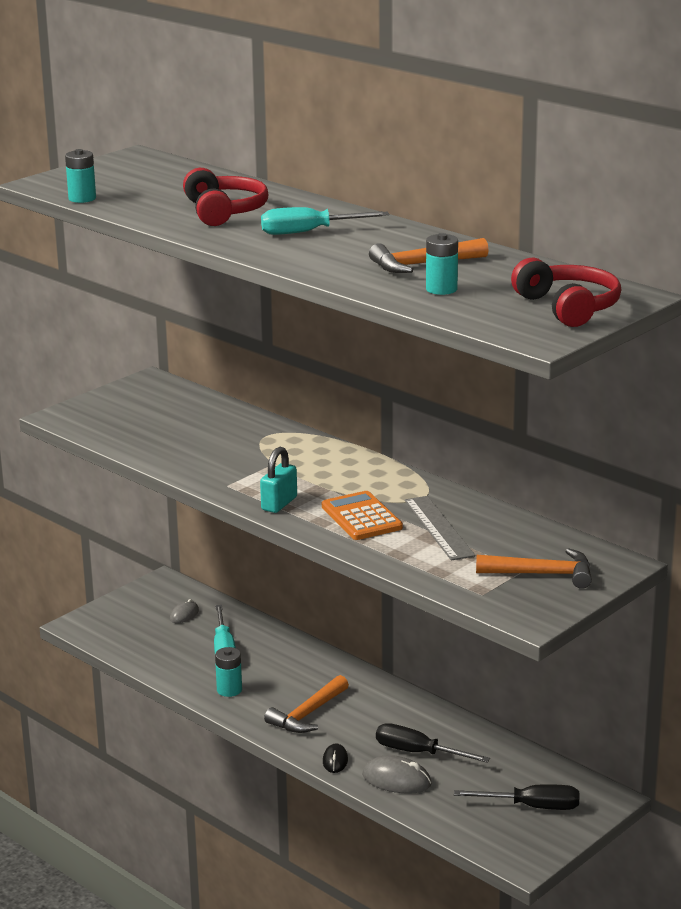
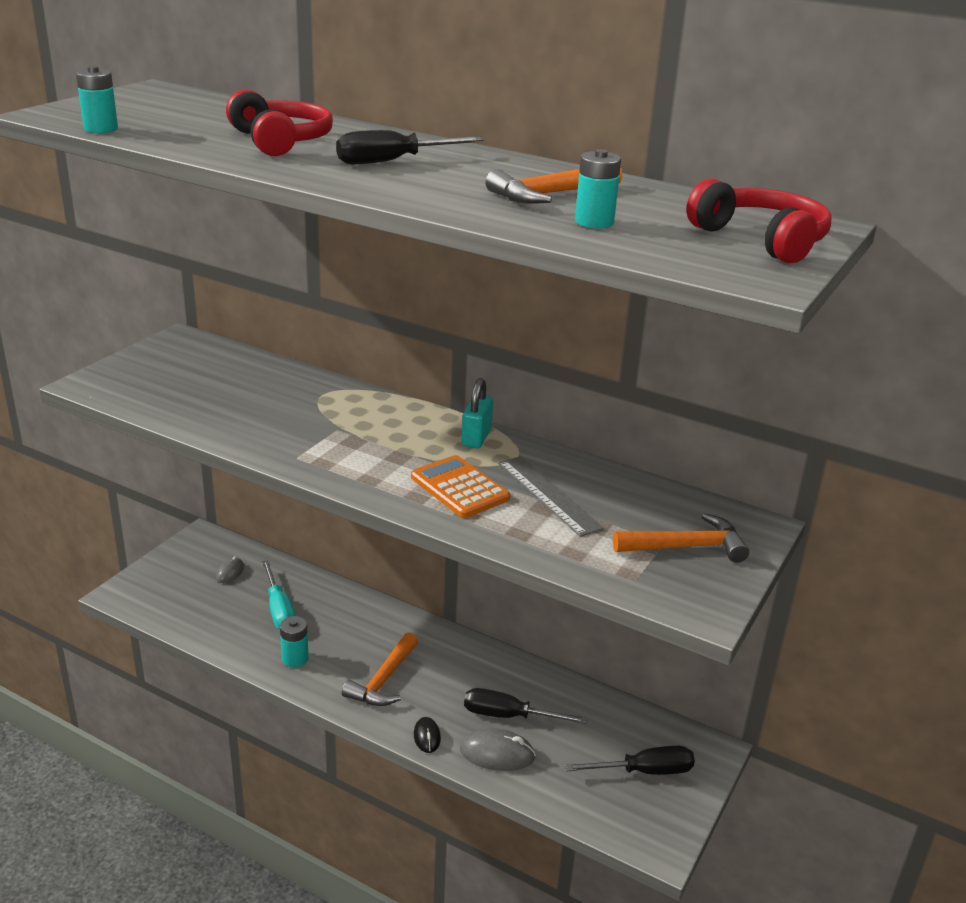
camera: 15 degrees left, 5 degrees up
(279, 504) = (362, 477): turquoise padlock -> turquoise padlock (476, 437)
(309, 232) = (393, 161): turquoise screwdriver -> black screwdriver

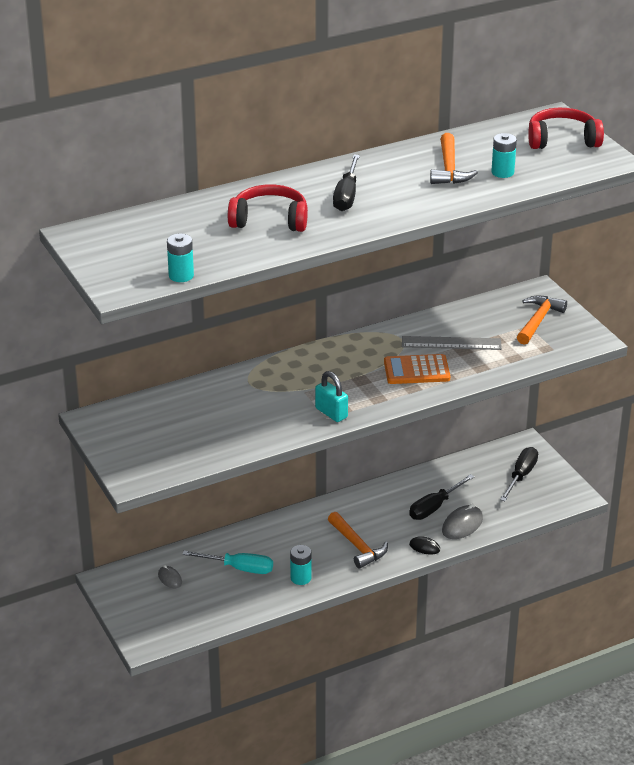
camera: 55 degrees left, 5 degrees up
(476, 437) = (364, 343): turquoise padlock -> turquoise padlock (331, 413)

